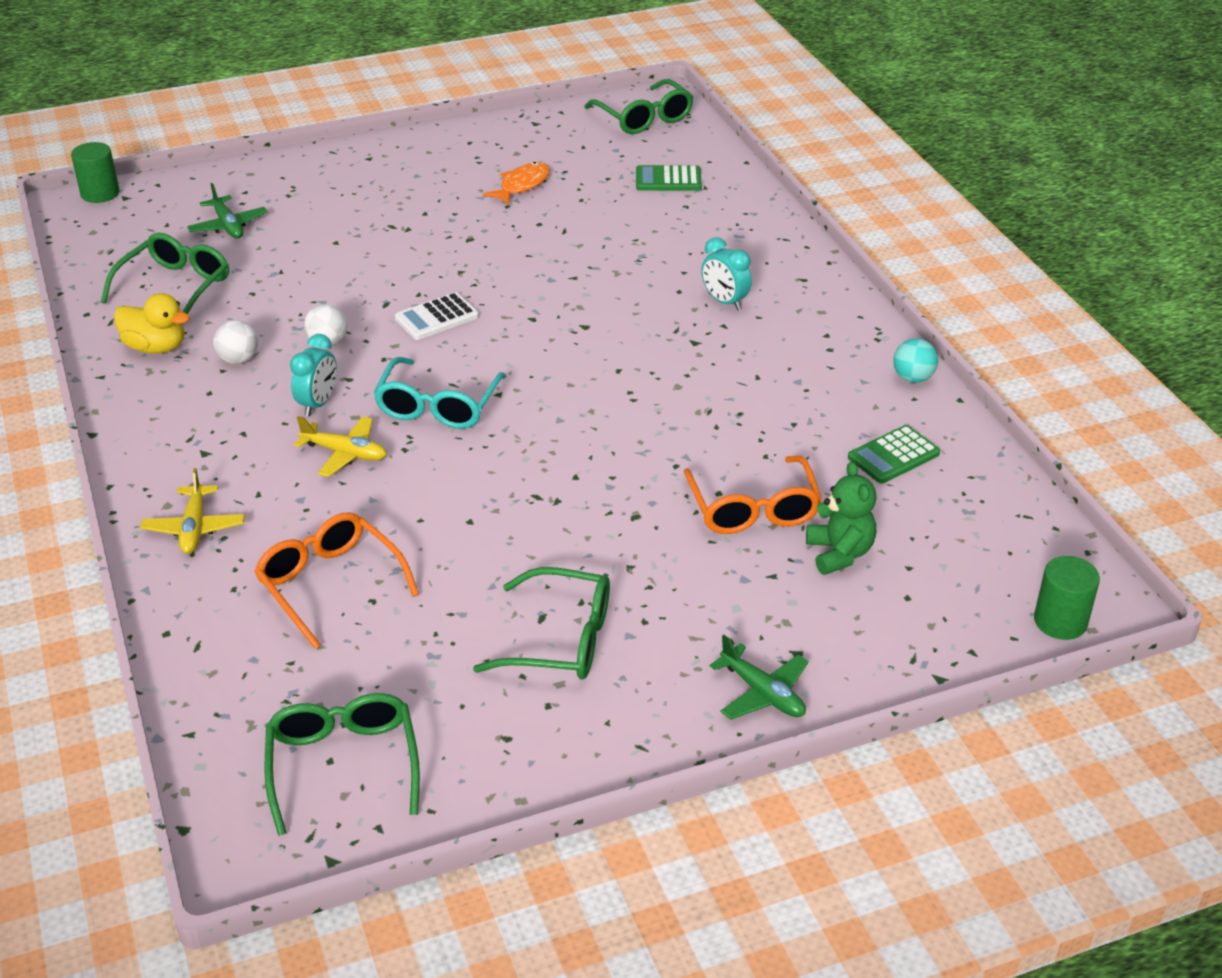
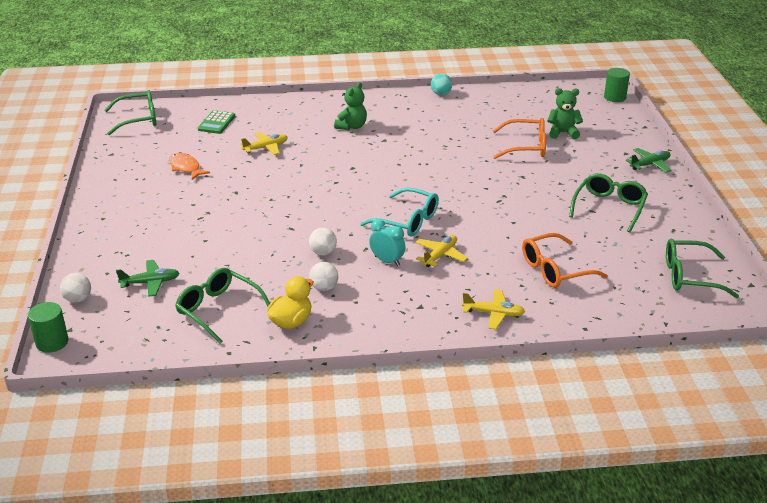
camera: 75 degrees left, 5 degrees down
(186, 187) = (78, 299): none -> white ball
(436, 317) = (317, 212): white calculator -> none
(611, 237) = (266, 148): none -> yellow plane
(724, 302) = (352, 126): turquoise clock -> green teddy bear
(893, 455) = (497, 109): green calculator -> none

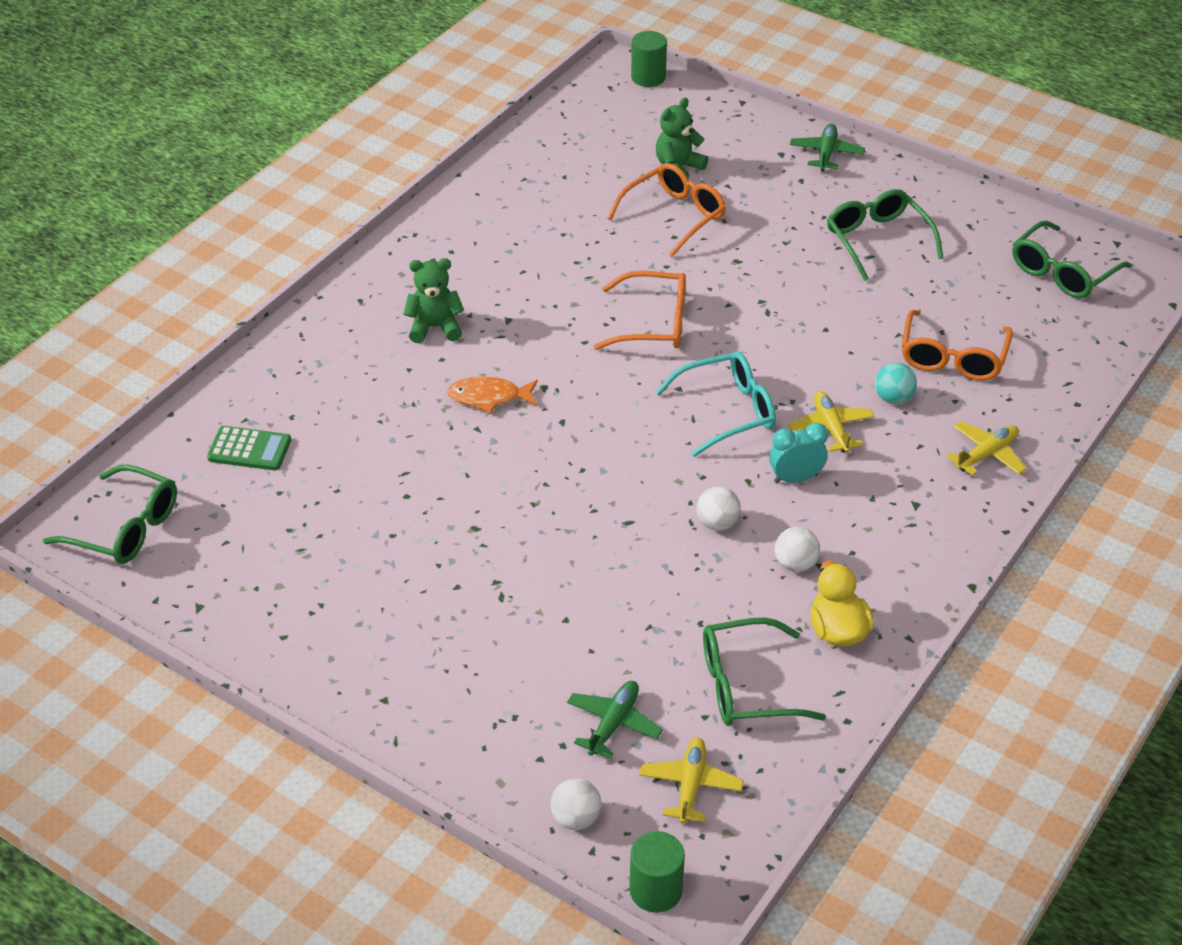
camera: 50 degrees left, 10 degrees up
(137, 119) = (124, 527): green glasses -> green glasses turned 90 degrees clockwise
(185, 167) = (343, 545): orange fish -> orange fish (488, 397)
(216, 123) = (249, 449): green calculator -> green calculator turned 45 degrees counterclockwise
(266, 148) = (389, 438): yellow plane -> yellow plane (690, 785)
(352, 126) = (435, 327): green teddy bear -> green teddy bear turned 75 degrees counterclockwise
(439, 174) = (652, 323): none -> orange glasses
(441, 94) = (452, 201): turquoise ball -> turquoise ball (893, 398)

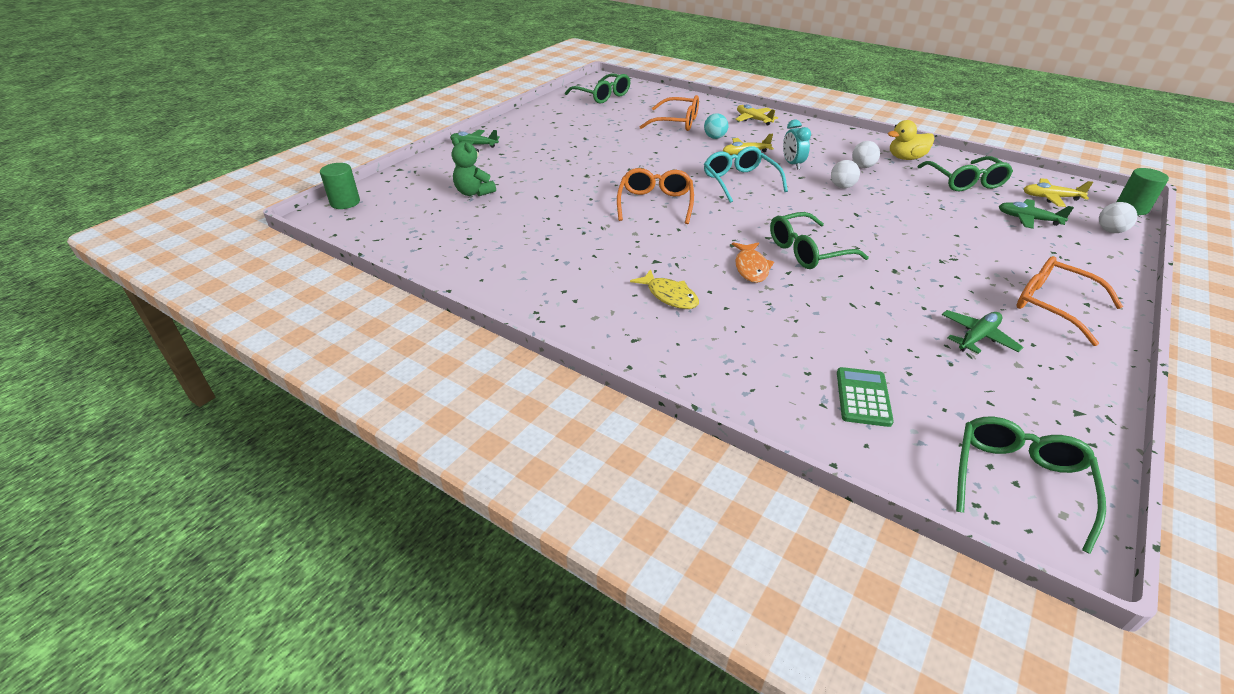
camera: 90 degrees left, 5 degrees down
(329, 566) = (977, 337): none -> green plane
(435, 327) = (669, 296): green teddy bear -> yellow fish
(673, 217) = (533, 195): orange glasses -> orange glasses (1054, 306)
(878, 241) = (570, 135): green glasses -> green glasses (808, 251)

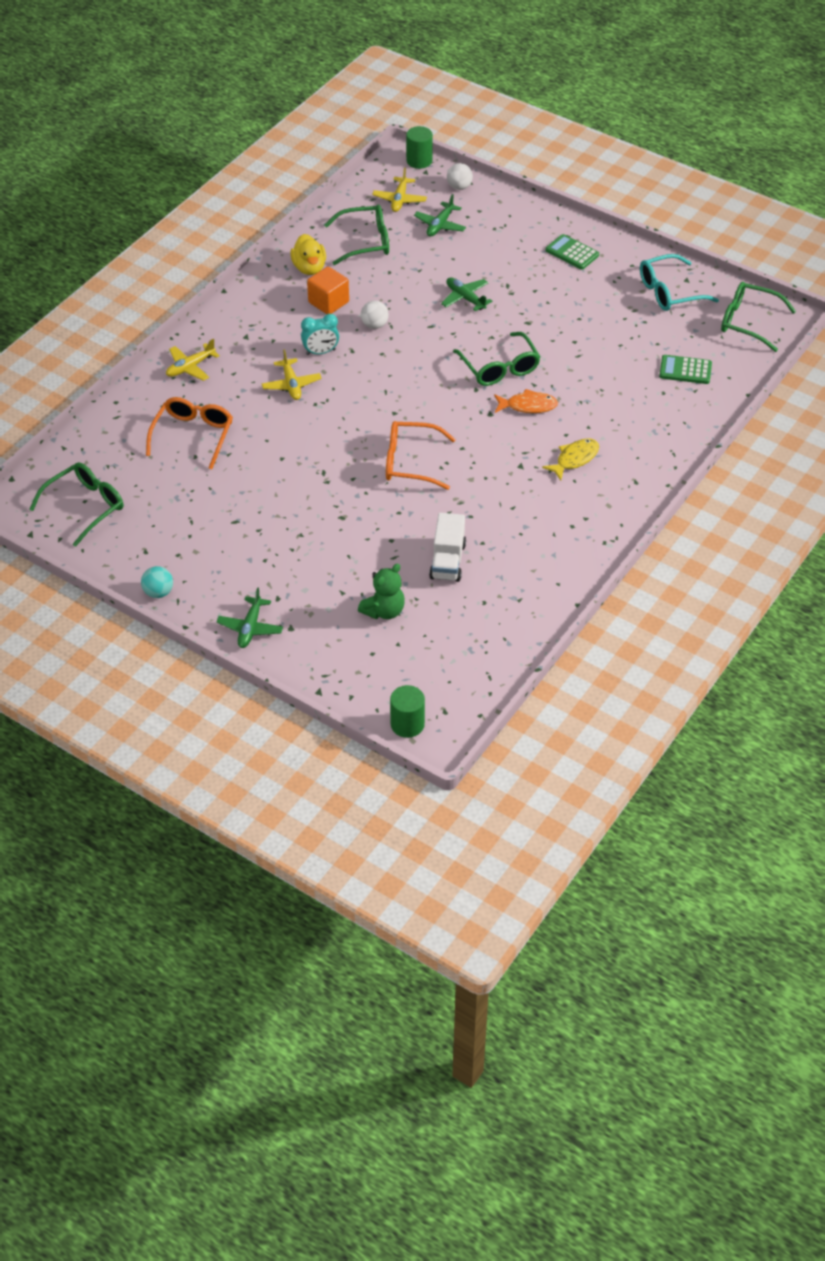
camera: 90 degrees left, 10 degrees up
(526, 220) = (447, 561): none -> white truck
(715, 137) = (243, 405): turquoise ball -> turquoise ball (158, 592)
(740, 182) = (362, 396): turquoise glasses -> turquoise glasses (670, 291)
(862, 166) = (328, 302): white ball -> orange cube
(977, 337) = (614, 301): green plane -> green plane (465, 298)
(1054, 306) = (572, 253): orange glasses -> green calculator

